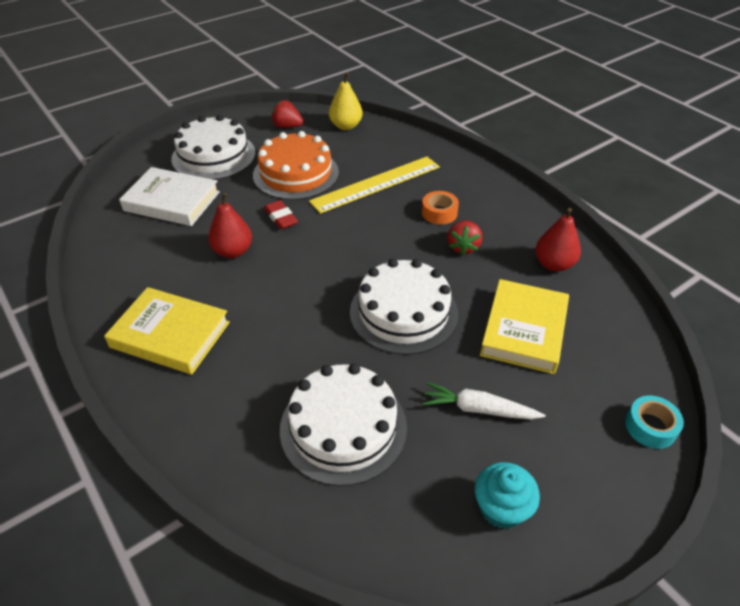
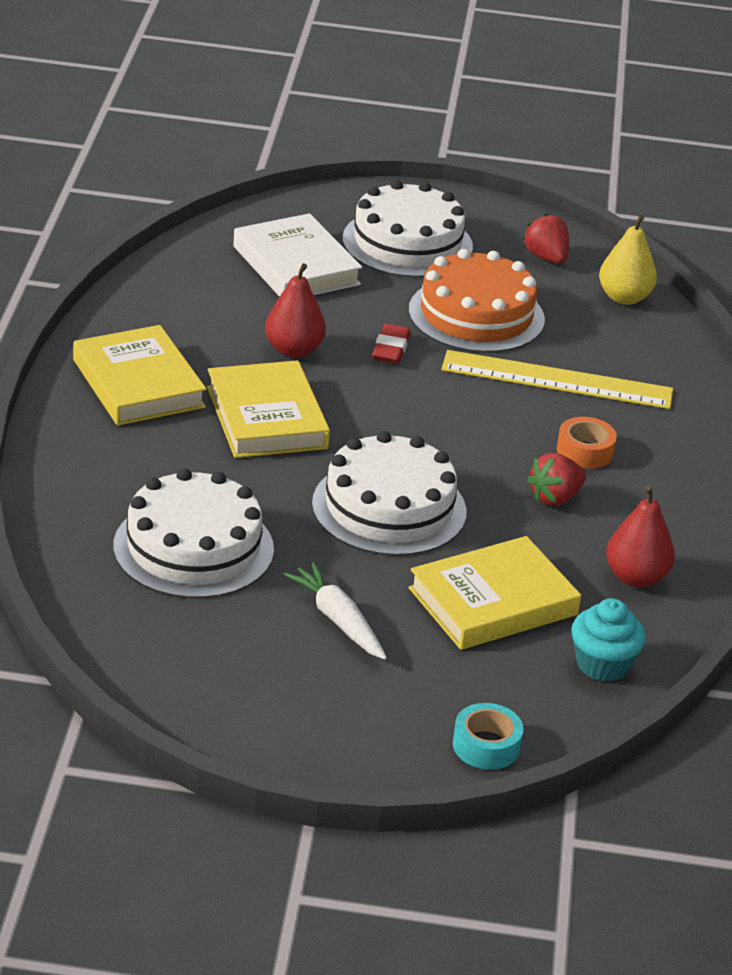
camera: 40 degrees right, 10 degrees down
(271, 303) = (266, 417): none -> yellow book
(501, 508) = (245, 687): turquoise cupcake -> turquoise cupcake (602, 664)

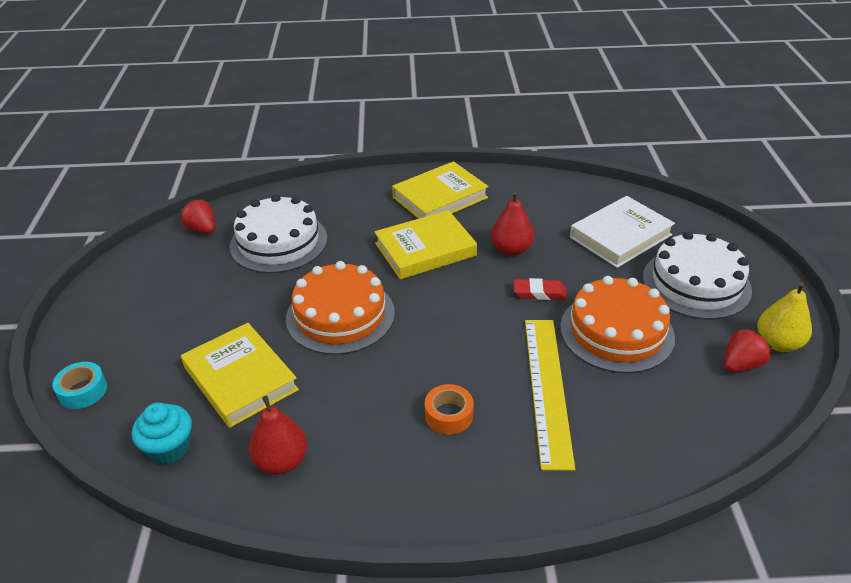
camera: 85 degrees right, 5 degrees up
(338, 620) = (213, 308): white carrot -> none
(389, 508) = (340, 315): white cake -> orange cake
(555, 498) = (377, 402): red strawberry -> red strawberry (202, 229)
(624, 298) = (713, 424): yellow pear -> yellow pear (778, 343)

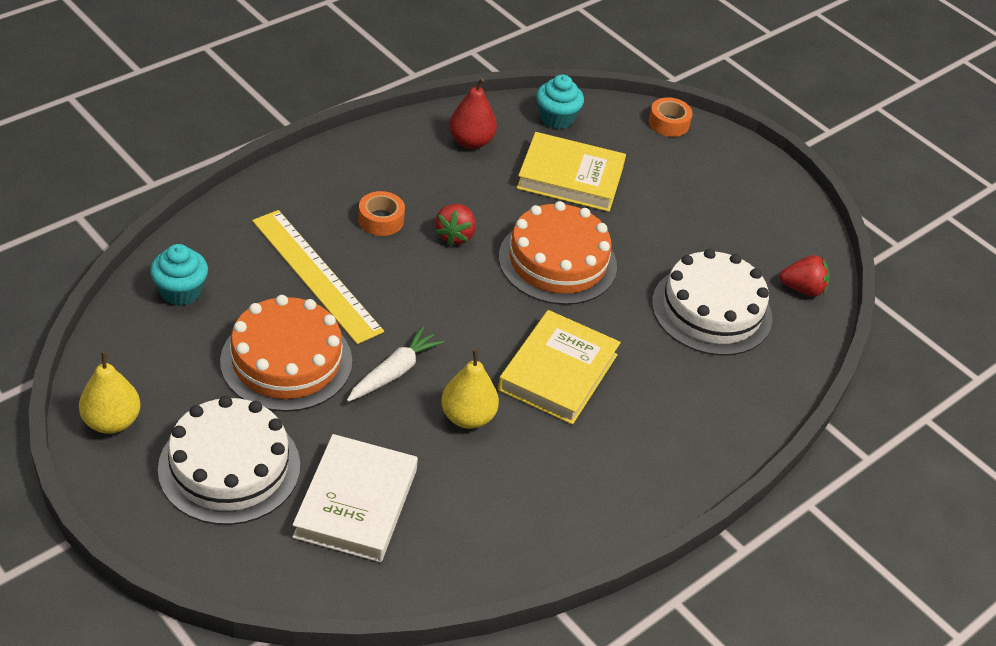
camera: 135 degrees right, 5 degrees up
(83, 391) = (668, 123): turquoise tape -> orange tape
(440, 197) = (620, 460): yellow book -> none
(511, 249) = (467, 417): red pear -> yellow pear
(539, 293) = (394, 372): red eraser -> white carrot
(681, 426) = (181, 291): none -> turquoise cupcake
(741, 365) = (144, 378): red strawberry -> red strawberry (455, 235)

